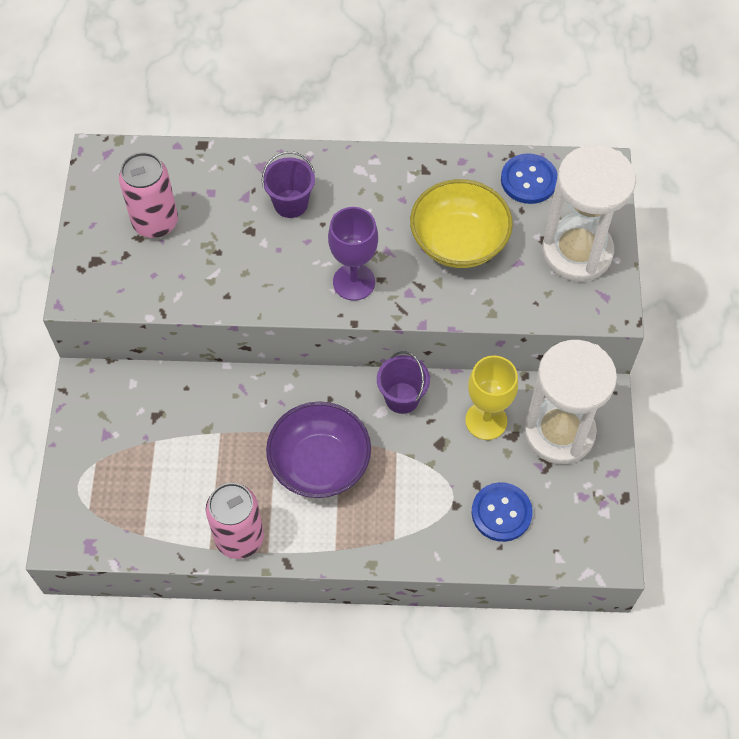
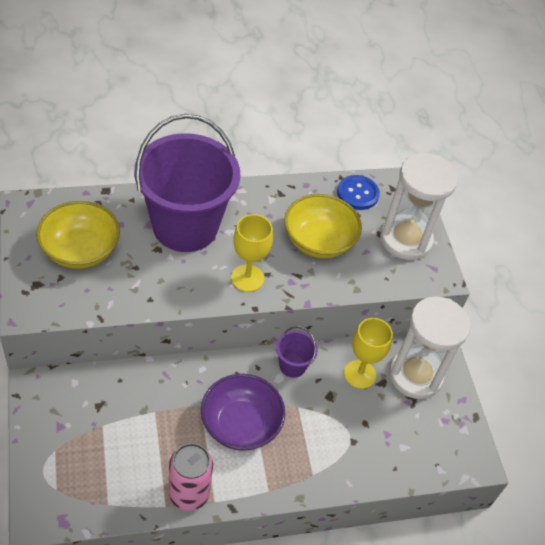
camera: 20 degrees left, 10 degrees down
(155, 222) = (80, 250): pink can -> yellow bowl
(290, 203) = (185, 226): purple bucket -> purple bucket, size x2.45
(354, 282) = (247, 278): purple goblet -> yellow goblet
(501, 513) = (389, 442): blue button -> none

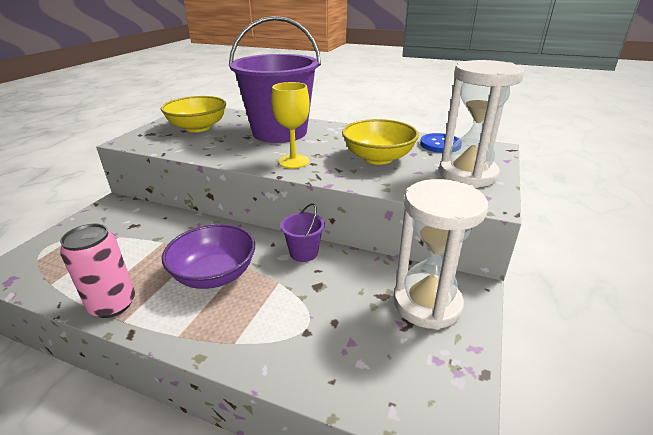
camera: 40 degrees right, 20 degrees down
(360, 374) = (363, 281): yellow goblet -> none

